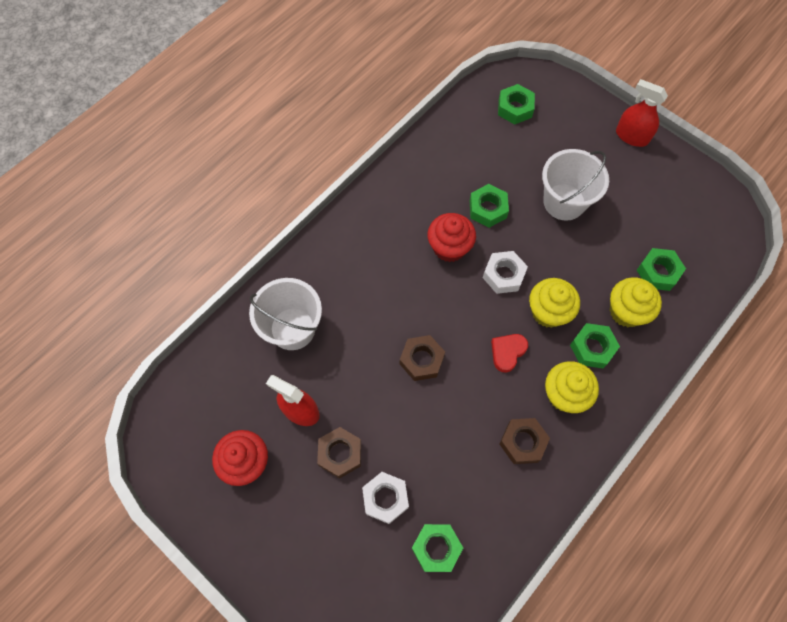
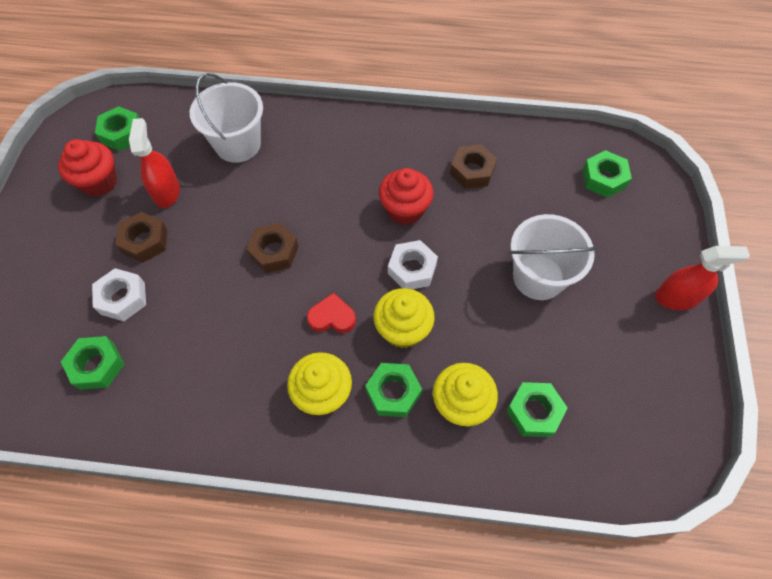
camera: 55 degrees right, 5 degrees down
(488, 209) = (472, 217): green nut -> green nut (122, 133)
(522, 442) = (246, 382): brown nut -> brown nut (472, 171)
(632, 136) = (676, 297): red spray bottle -> red spray bottle turned 90 degrees clockwise

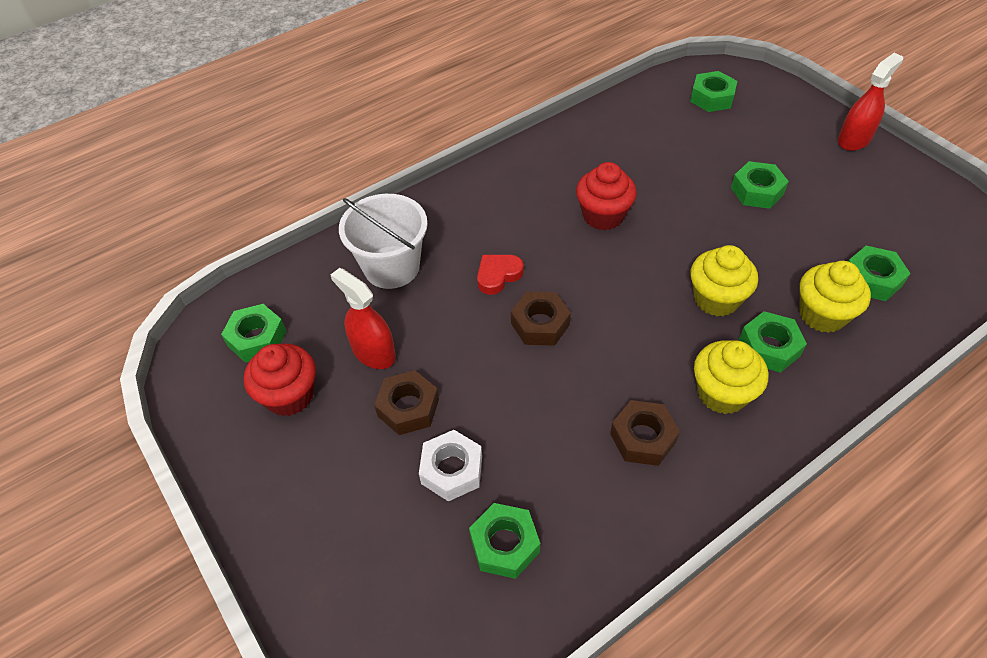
camera: 40 degrees left, 10 degrees down
(332, 317) = (653, 334): red heart -> red heart (498, 275)
(412, 269) = (665, 252): white nut -> none
(472, 171) = (616, 154): brown nut -> brown nut (642, 438)
(538, 277) = (757, 191): white bucket -> green nut

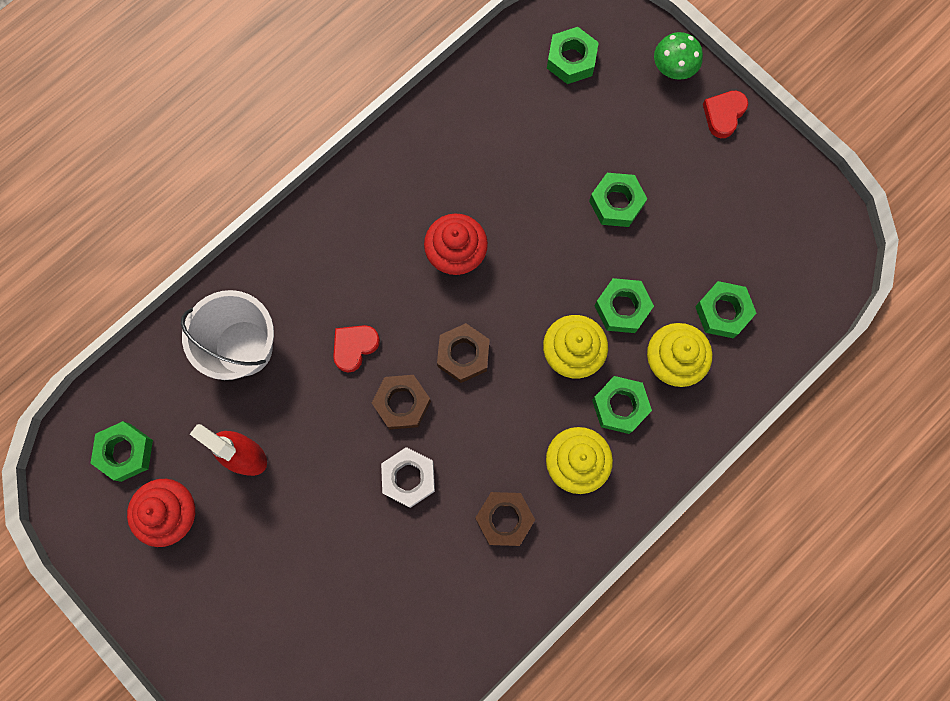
camera: 10 degrees left, 25 degrees up
(408, 407) = (288, 513): brown nut -> brown nut (463, 355)
(452, 470) = (337, 572): white nut -> white nut (409, 478)
(504, 544) = (391, 637): green nut -> green nut (622, 308)
(803, 109) = (673, 69): none -> green mushroom
(854, 140) = (723, 115): red spray bottle -> red heart

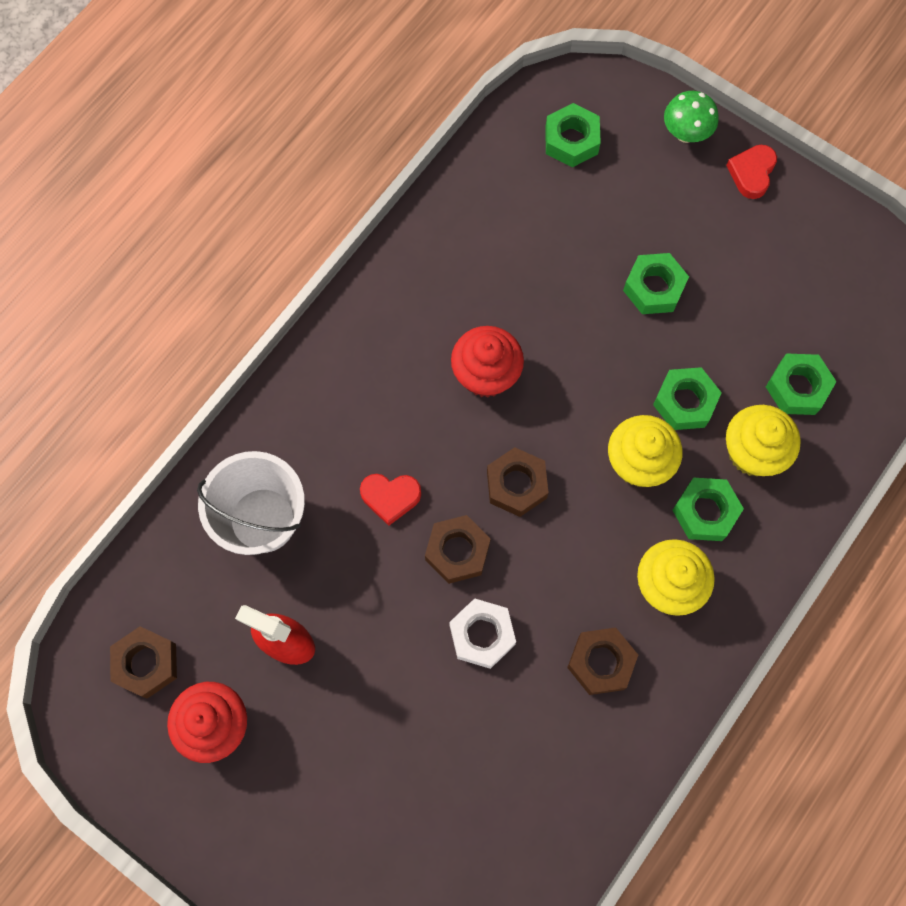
camera: 10 degrees left, 5 degrees down
(125, 452) = (146, 663): green nut -> brown nut
(354, 347) = (390, 497): red heart -> red heart turned 120 degrees counterclockwise

